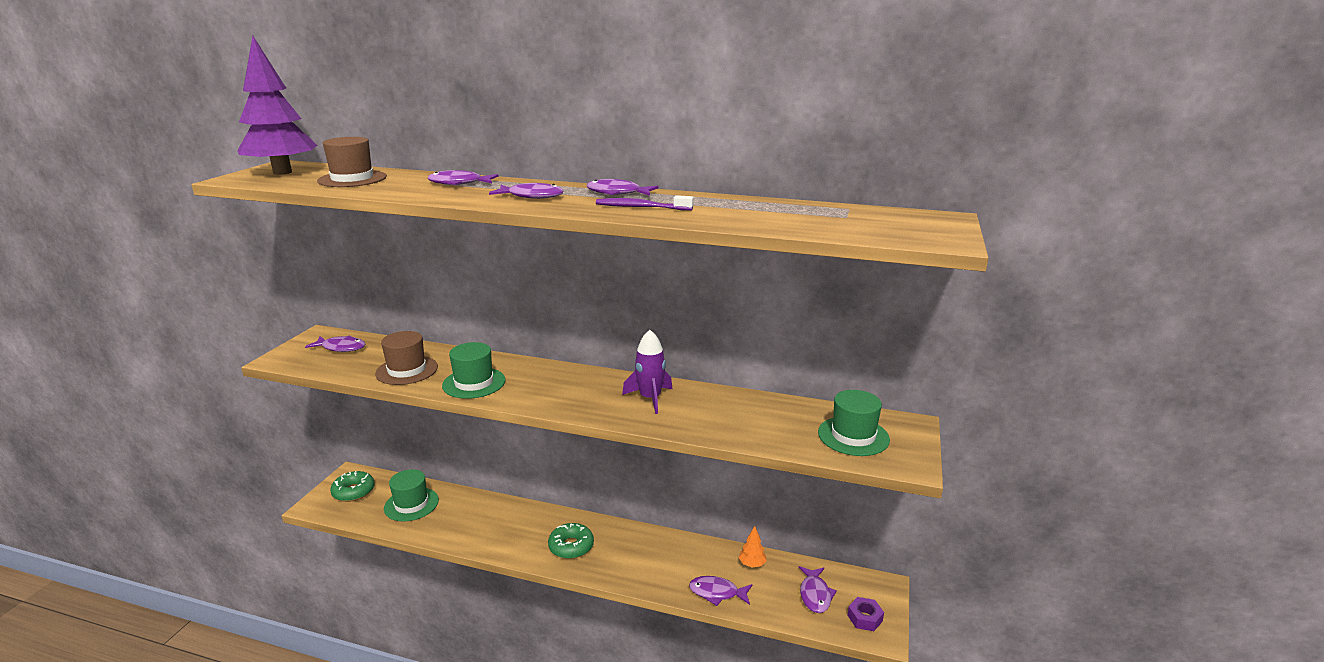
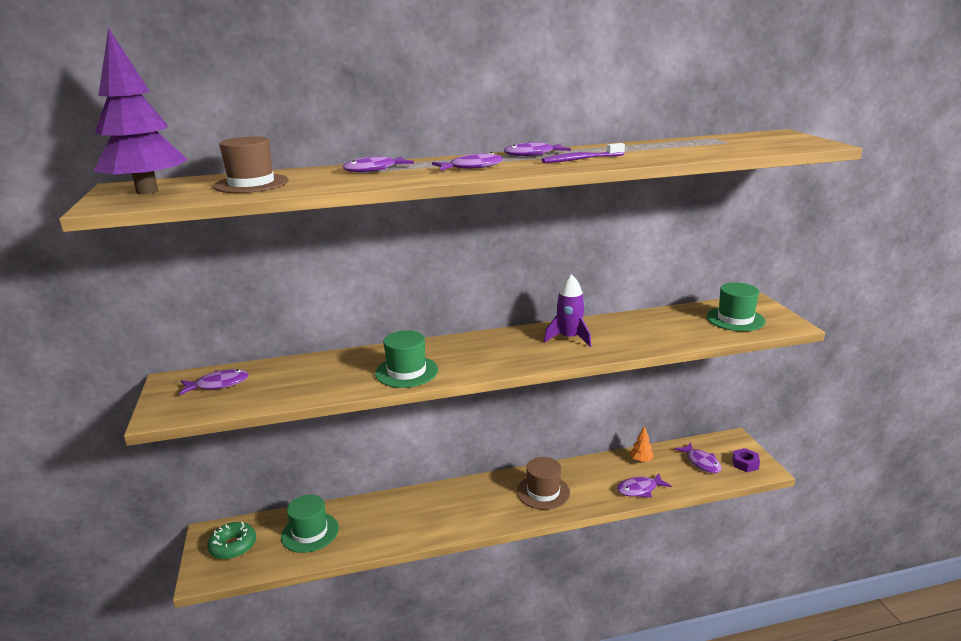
camera: 30 degrees left, 0 degrees up
(407, 370) = (324, 382): brown hat -> brown hat (543, 492)
(571, 546) = (497, 505): green donut -> none

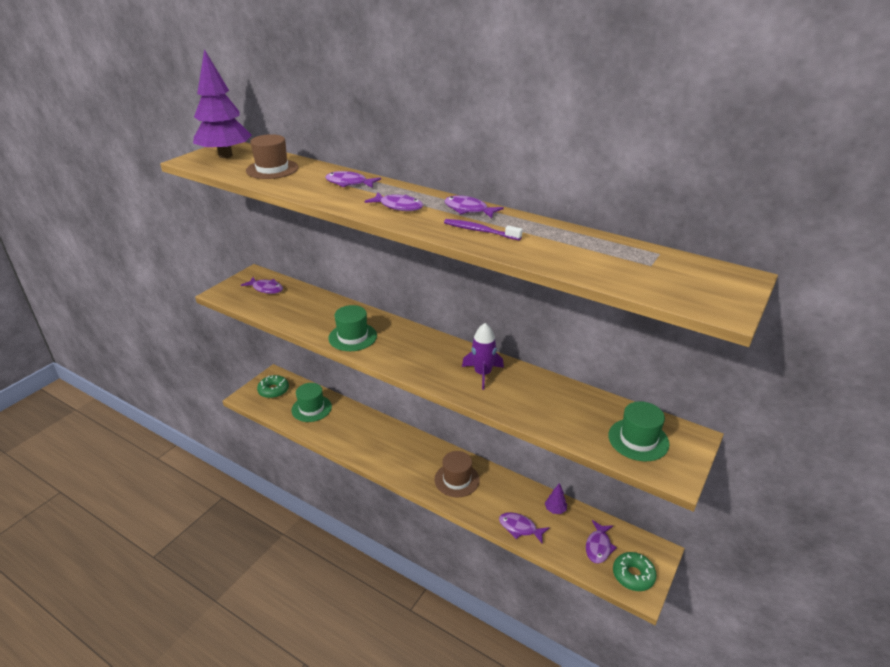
camera: 45 degrees right, 10 degrees up
(641, 460) = (555, 510): orange tree -> purple tree
(745, 464) = (633, 575): purple nut -> green donut

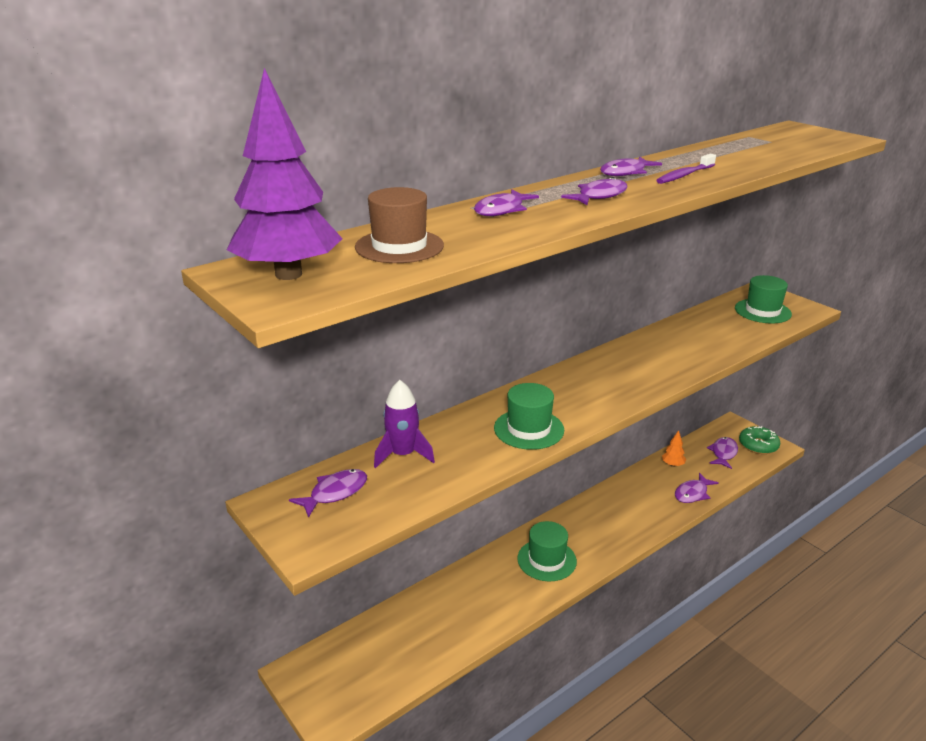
camera: 70 degrees left, 5 degrees down
(273, 390) = (337, 677): green donut -> none
(311, 408) = (412, 633): green hat -> green hat (546, 560)
(457, 480) = (611, 520): brown hat -> none
(482, 374) = (644, 358): purple rocket -> purple rocket (403, 455)
(555, 510) = (672, 465): purple tree -> orange tree
(598, 546) = (723, 453): purple fish -> purple fish turned 105 degrees counterclockwise

